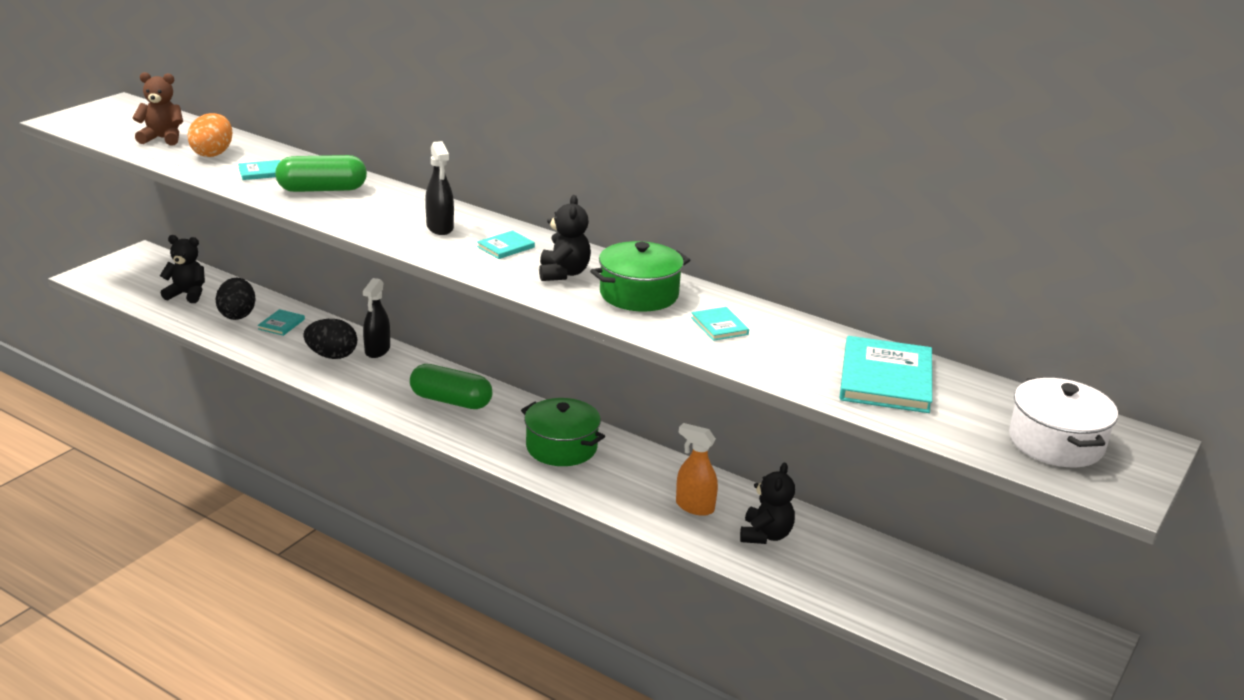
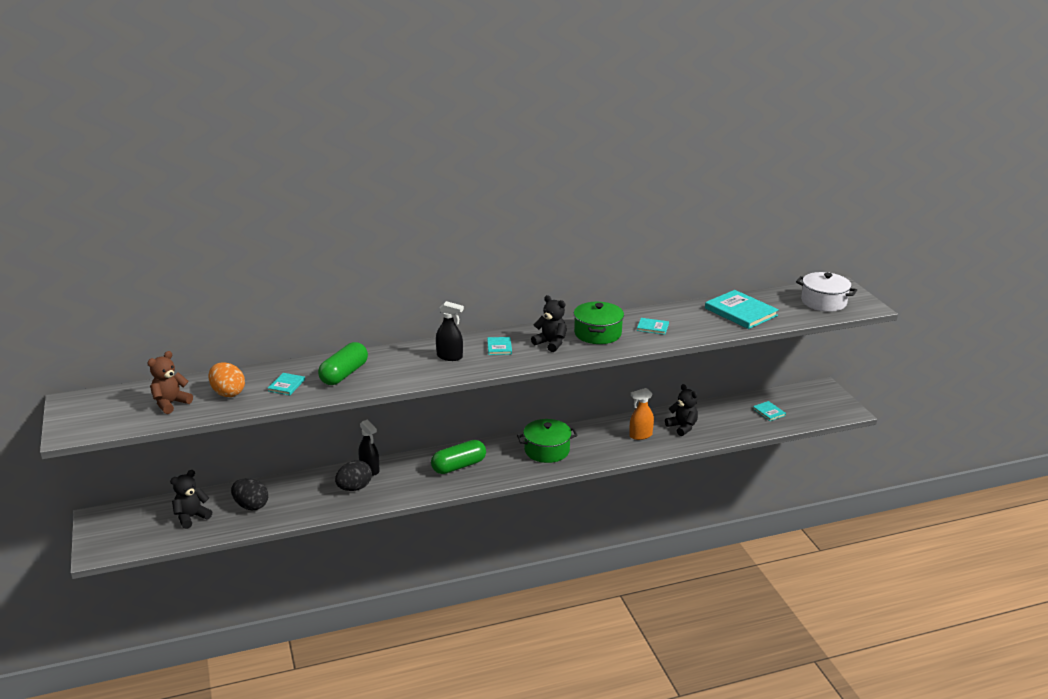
camera: 50 degrees left, 0 degrees up
(281, 324) = (288, 493): turquoise book -> turquoise book (769, 412)

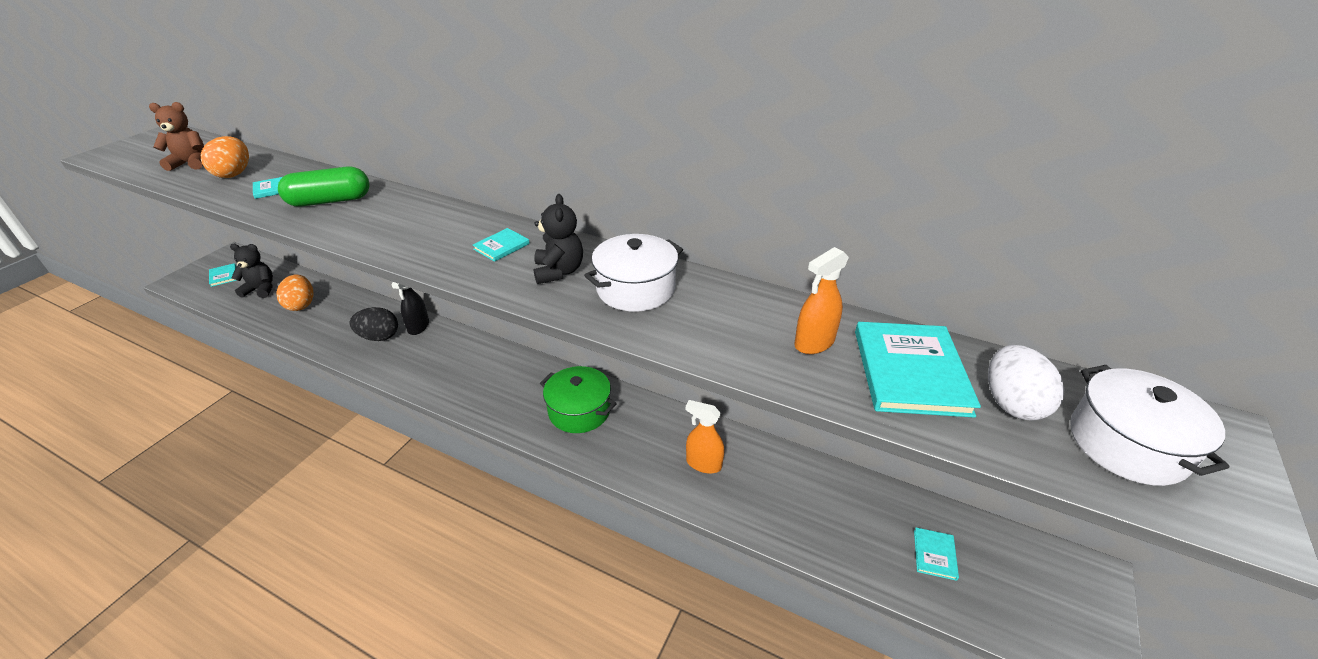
camera: 45 degrees right, 10 degrees up
(251, 506) = (301, 305): black egg -> orange egg
(450, 357) = (438, 231): black spray bottle -> none
(459, 466) = (481, 372): green capsule -> none
(597, 333) = (635, 289): green pot -> white pot
(652, 327) = (722, 320): turquoise book -> turquoise book (223, 276)
(682, 427) = (771, 489): black teddy bear -> none
(697, 319) = (814, 343): none -> orange spray bottle
(781, 306) = (1011, 403): none -> white egg

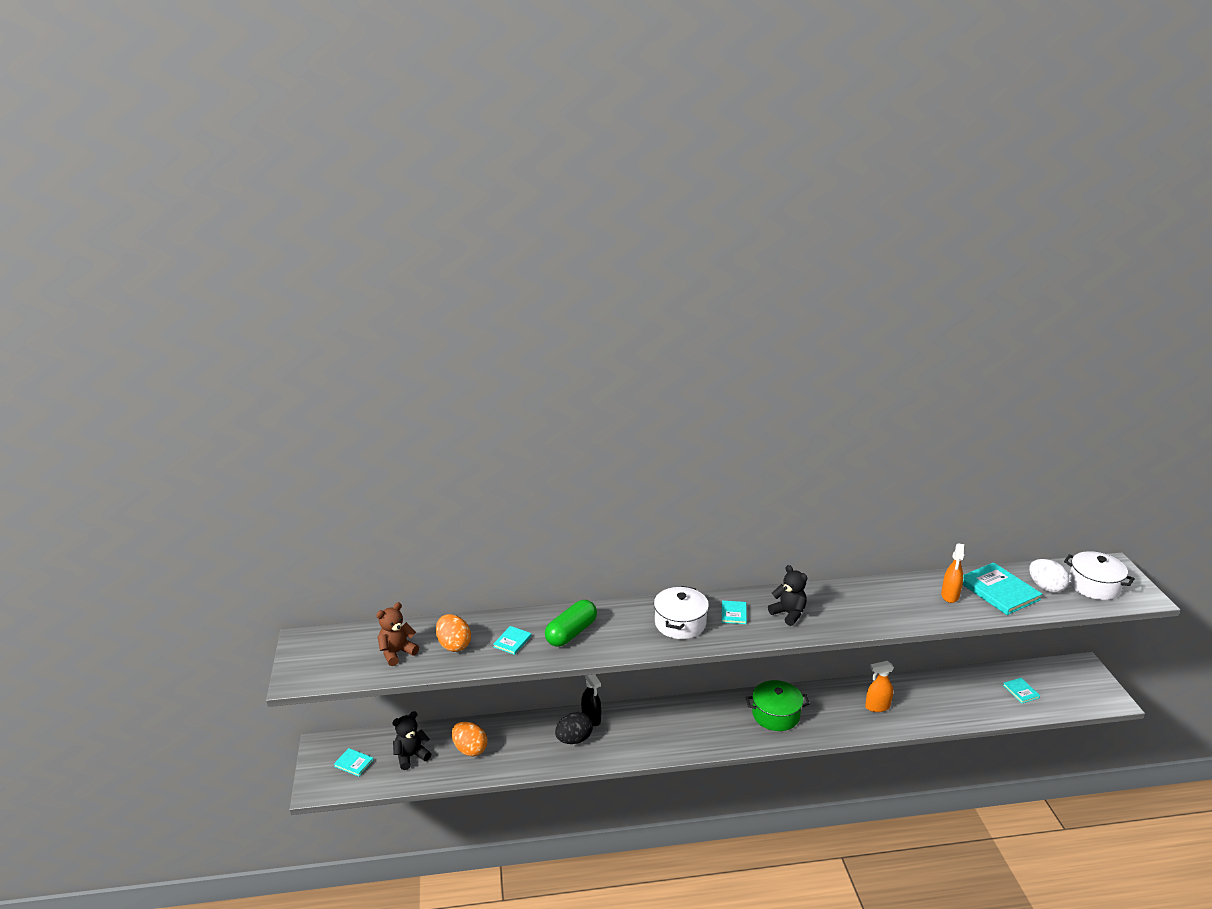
camera: 35 degrees left, 10 degrees down
(635, 289) = (840, 605): white pot -> white pot (680, 623)

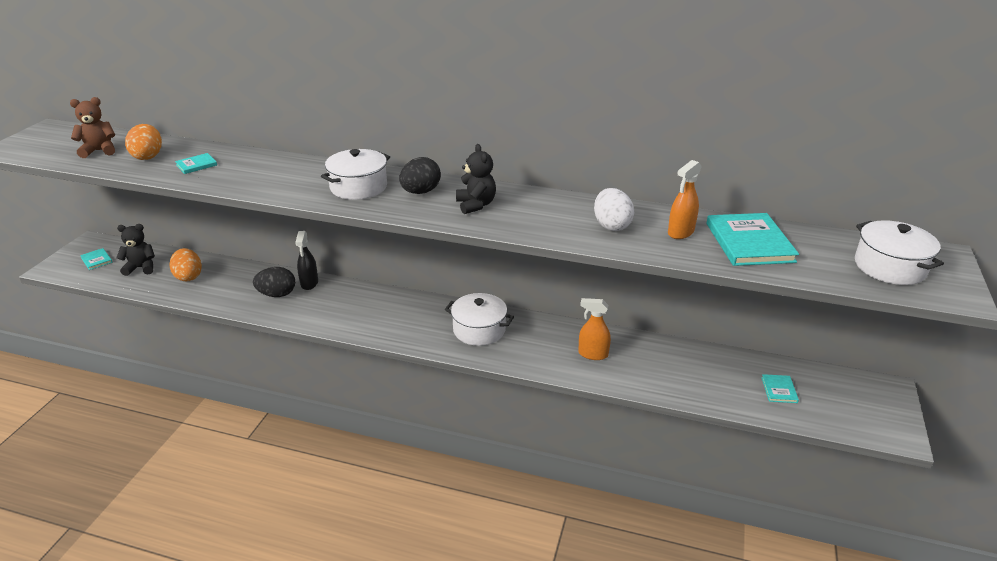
camera: 25 degrees right, 5 degrees up
(571, 633) = (253, 171): green capsule -> none
(734, 613) = (420, 192): turquoise book -> black egg
(776, 715) = (479, 330): green pot -> white pot
(1045, 587) = (817, 253): white egg -> white egg (611, 225)

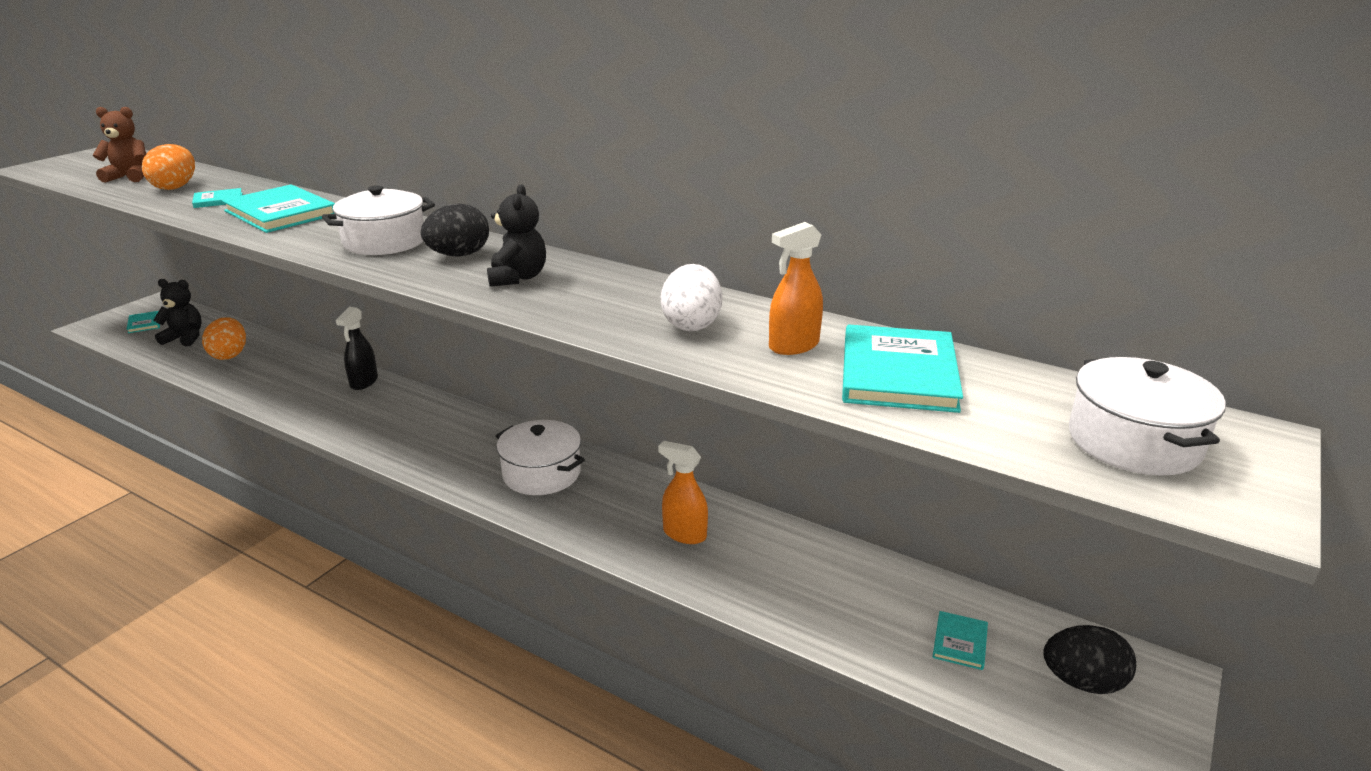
camera: 15 degrees right, 5 degrees down
(257, 171) = (281, 213): none -> turquoise book
(277, 294) = (315, 390): black egg -> black egg (1082, 682)

